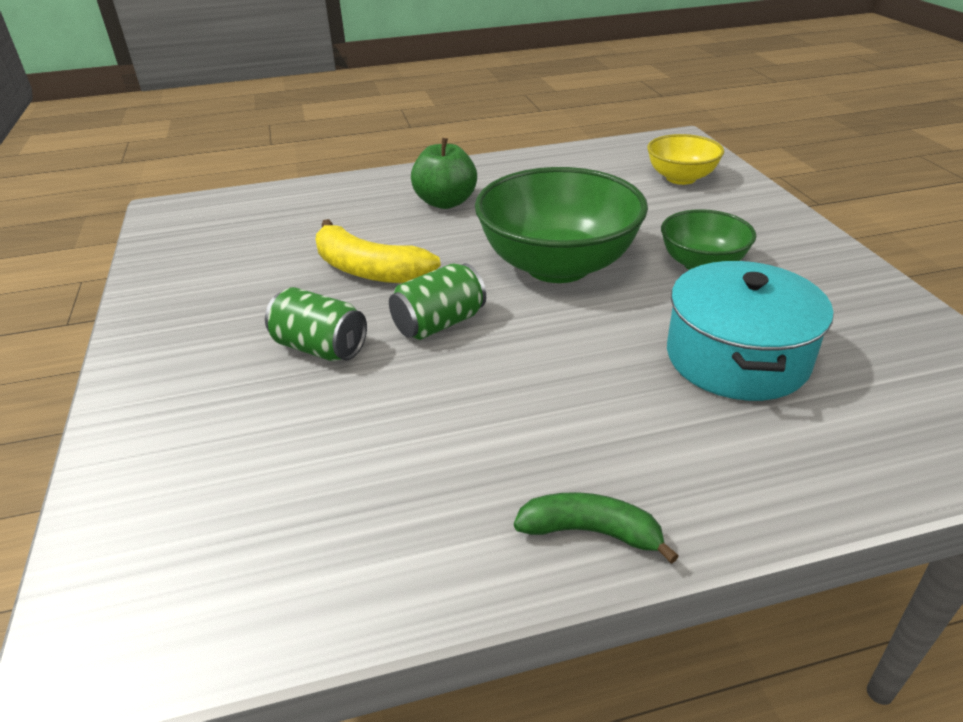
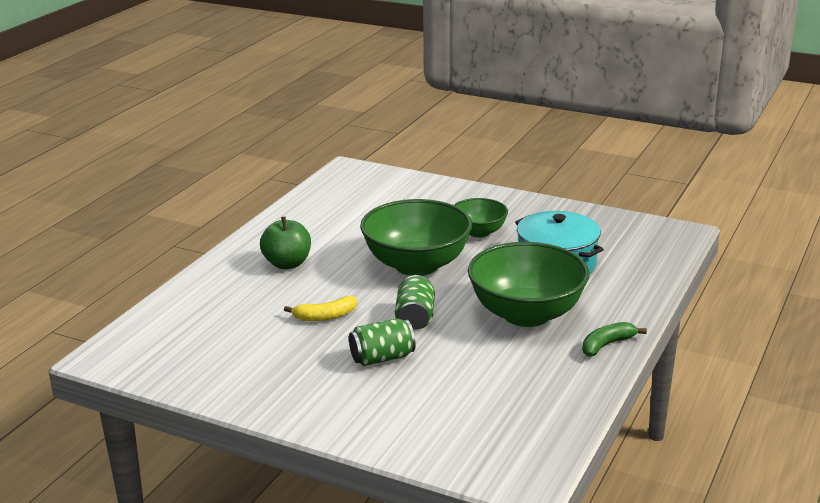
camera: 50 degrees left, 10 degrees down
(369, 270) = (325, 316): yellow banana -> yellow banana, size x0.64
(566, 402) = (526, 314): none -> green bowl
(681, 178) = (391, 192): yellow bowl -> none

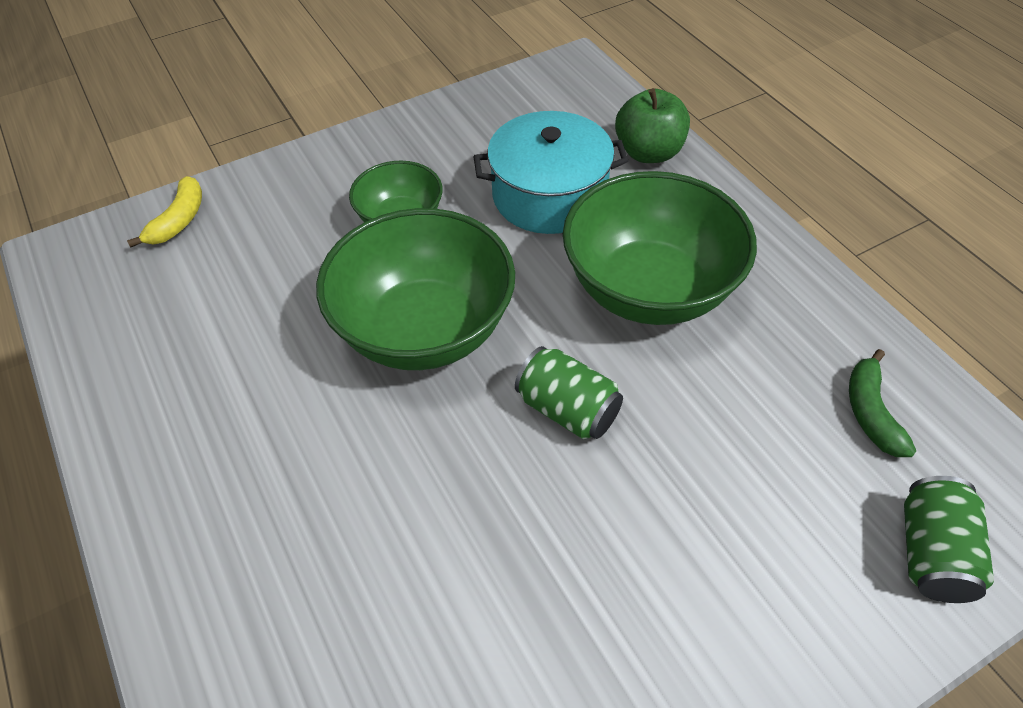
camera: 55 degrees left, 25 degrees up
(287, 264) = (263, 487): green apple -> green apple (649, 152)
(325, 316) = (473, 522): yellow banana -> yellow banana (179, 220)
(382, 358) = (649, 510): green can -> green can (932, 553)
(607, 345) = (774, 258): green banana -> green banana (871, 412)

